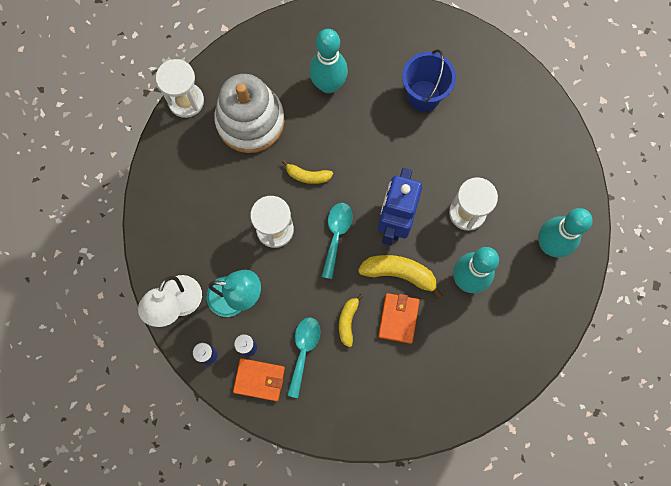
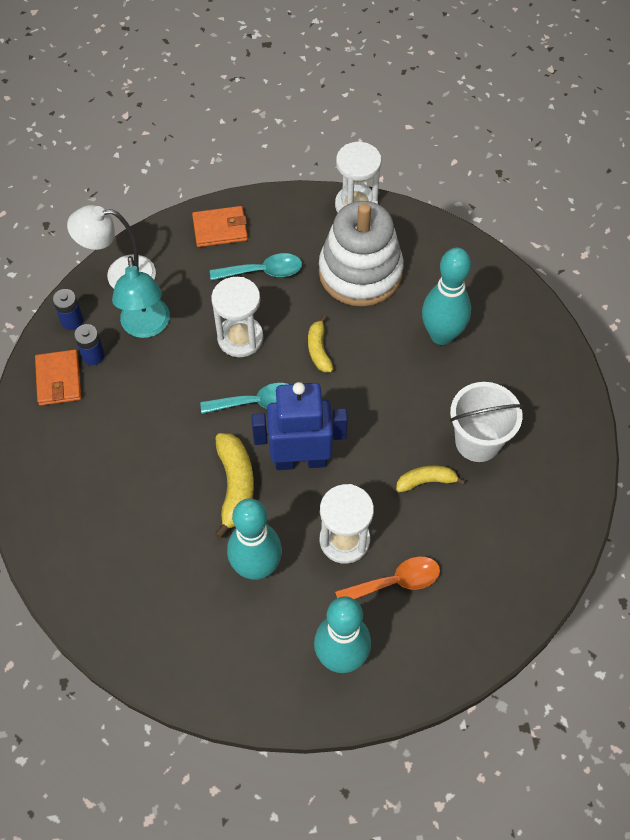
camera: 70 degrees right, 15 degrees down
(303, 351) = (105, 413): turquoise spoon -> turquoise spoon (263, 271)
(348, 321) = (156, 448): yellow banana -> yellow banana (426, 481)
(398, 318) = (178, 502): orange wallet -> orange wallet (220, 229)
(423, 95) = (477, 441): blue bucket -> white bucket
(508, 190) = (395, 582): none -> orange spoon

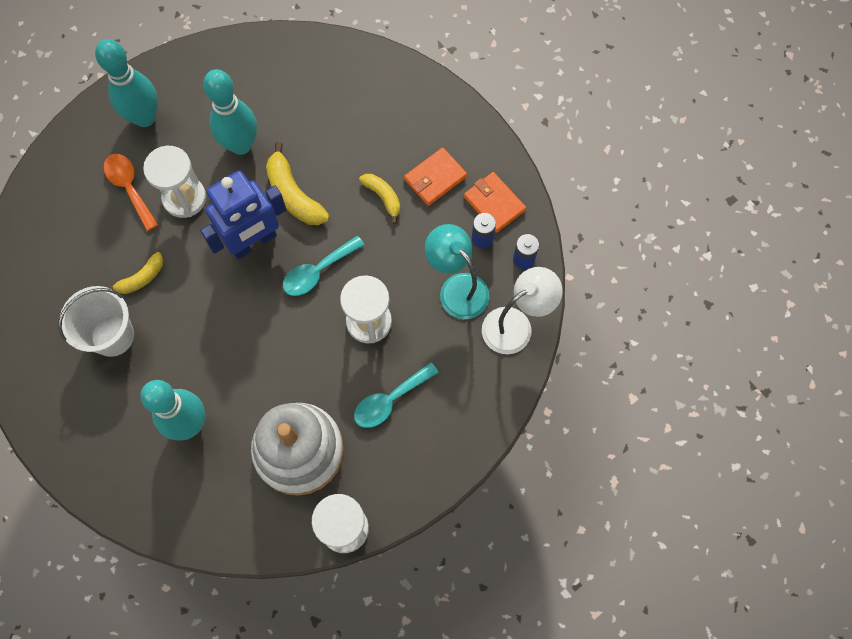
camera: 150 degrees right, 10 degrees up
(220, 229) = (459, 424): orange wallet -> orange wallet (435, 178)
(319, 350) = (293, 348): yellow banana -> yellow banana (383, 197)
(395, 582) = (129, 188): orange spoon -> orange spoon turned 105 degrees clockwise

